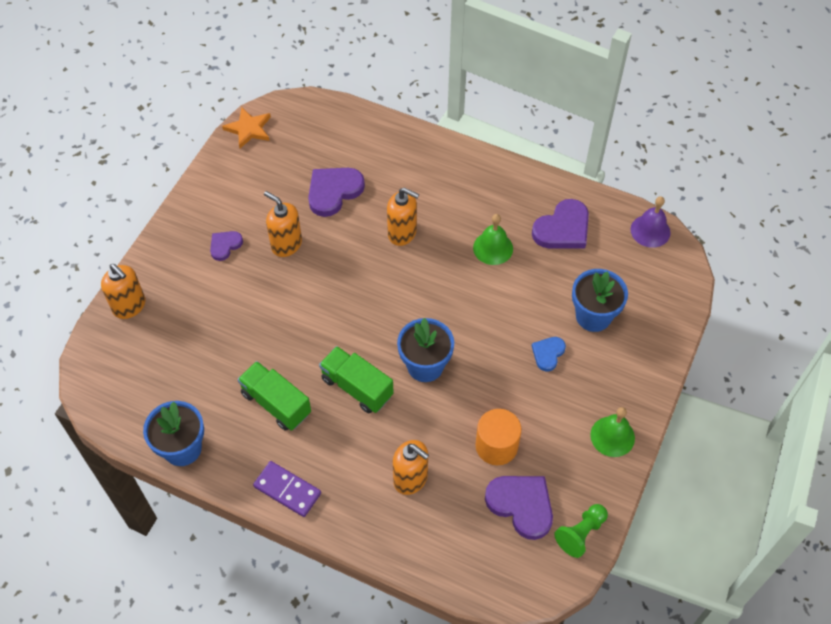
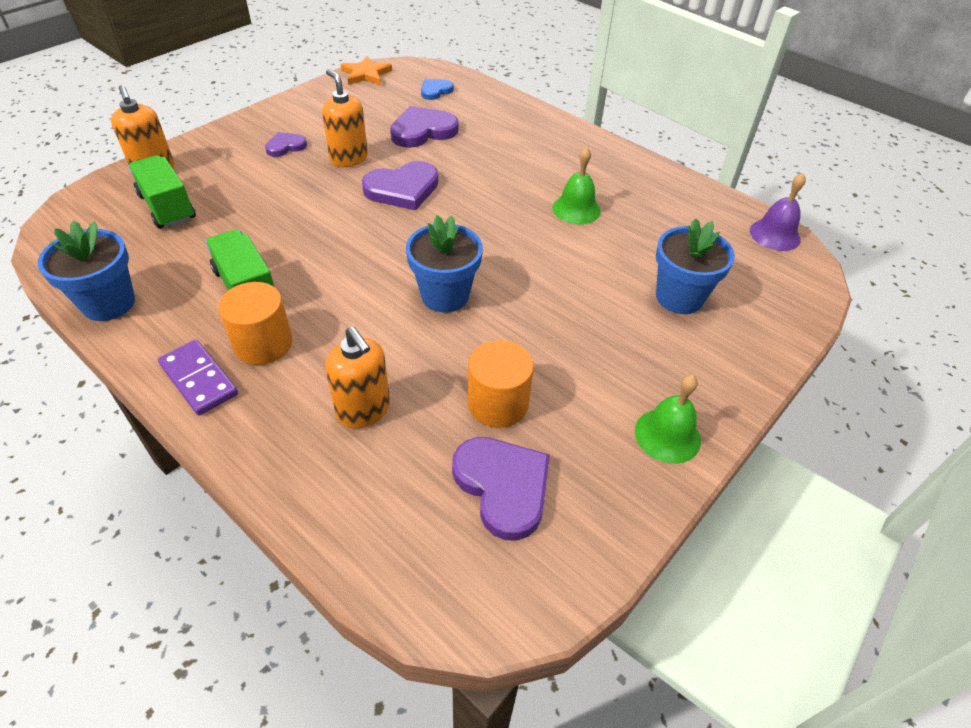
camera: 15 degrees right, 10 degrees down
(315, 448) = (263, 344): none -> orange cylinder
(357, 387) = (351, 296): green truck -> green truck (167, 207)
(402, 233) = (478, 176): orange soap dispenser -> none
(548, 354) = (607, 321): blue heart -> blue heart (435, 91)
(563, 229) = (666, 210): purple heart -> purple heart (402, 189)
(580, 533) = (579, 552): green pawn -> none

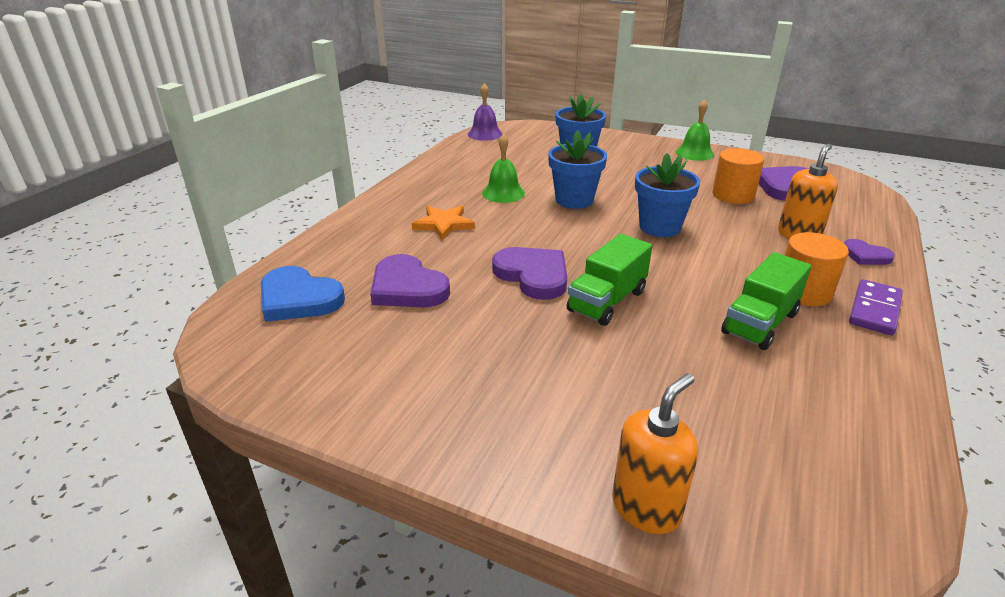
camera: 105 degrees left, 15 degrees down
(108, 303) = (887, 408): blue flower pot -> blue flower pot (574, 200)
(167, 207) = (709, 443): green truck -> green truck (607, 301)
(285, 146) = (499, 386): purple heart -> purple heart (865, 255)
(349, 159) = (497, 324): orange soap dispenser -> none
(366, 74) = (251, 372): orange star -> orange star (444, 224)
(435, 91) = (298, 299): blue heart -> blue heart, size x1.77

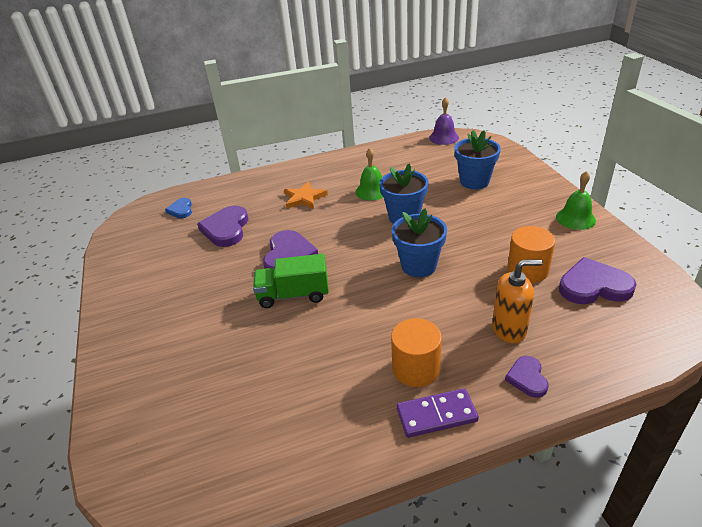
camera: 50 degrees right, 5 degrees up
(298, 299) = (181, 210): blue heart -> blue heart, size x0.56
(646, 508) = (119, 403): orange soap dispenser -> none
(760, 323) = (344, 366): green truck -> none

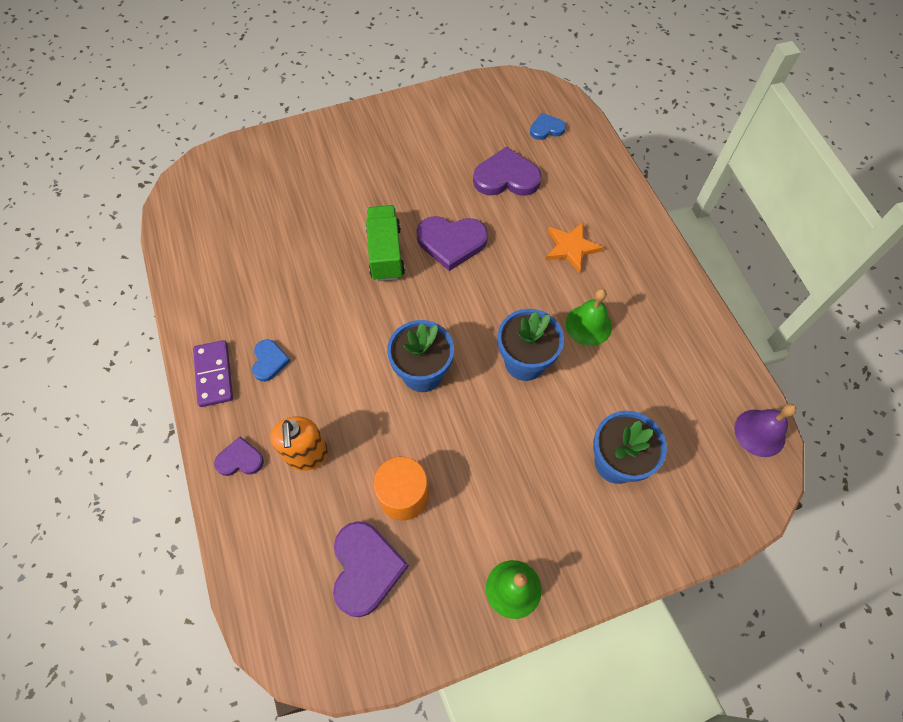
camera: 85 degrees right, 25 degrees up
(416, 368) = (269, 361): orange cylinder -> blue heart

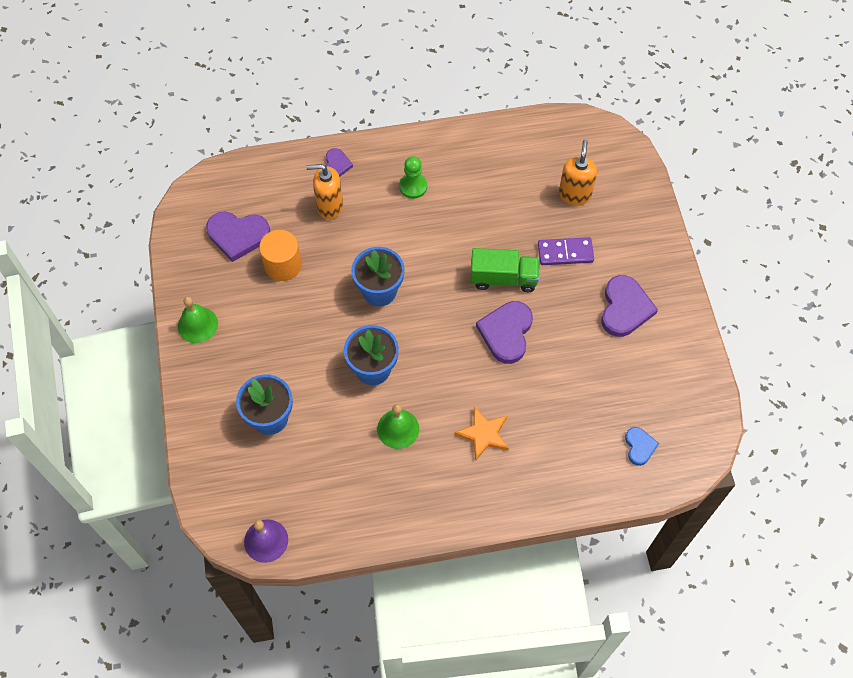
camera: 100 degrees right, 0 degrees up
(214, 374) = (409, 150): purple domino -> purple domino (565, 253)
(269, 361) = (413, 186): blue heart -> green pawn
(270, 201) = (574, 194): none -> orange soap dispenser
(506, 177) = (577, 394): purple heart -> purple heart (625, 308)

